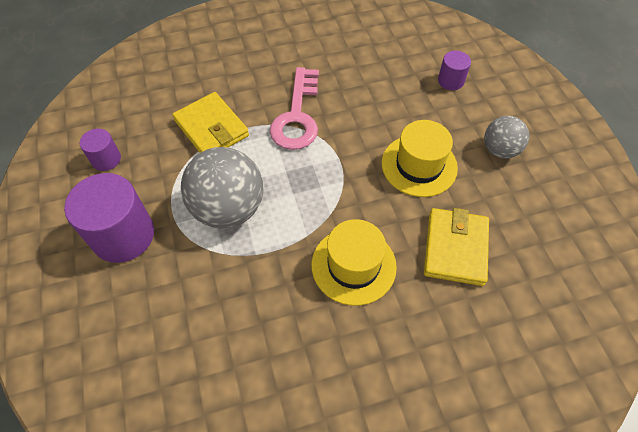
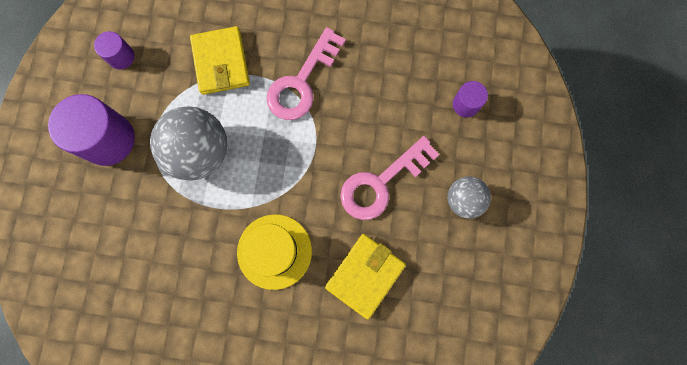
camera: 25 degrees right, 20 degrees up
(419, 165) = (381, 183): yellow hat -> pink key

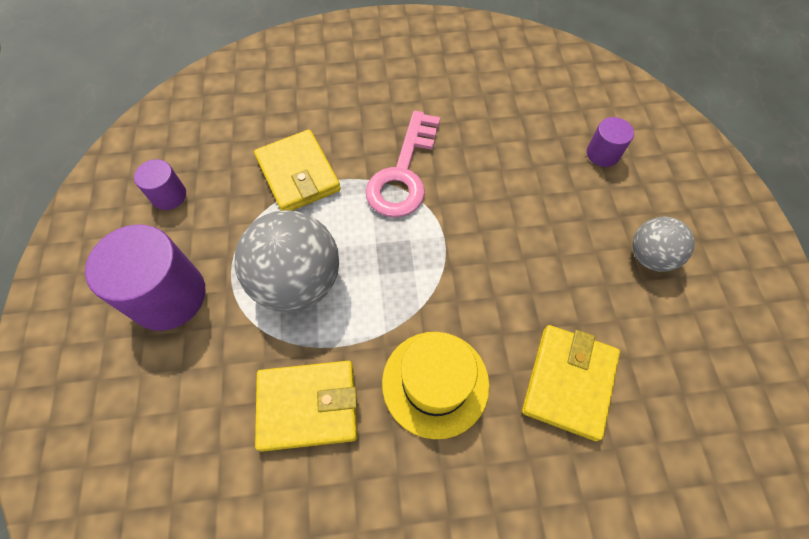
camera: 15 degrees left, 15 degrees down
(186, 244) = (308, 406): none -> yellow wallet
(381, 183) = (542, 261): pink key -> none

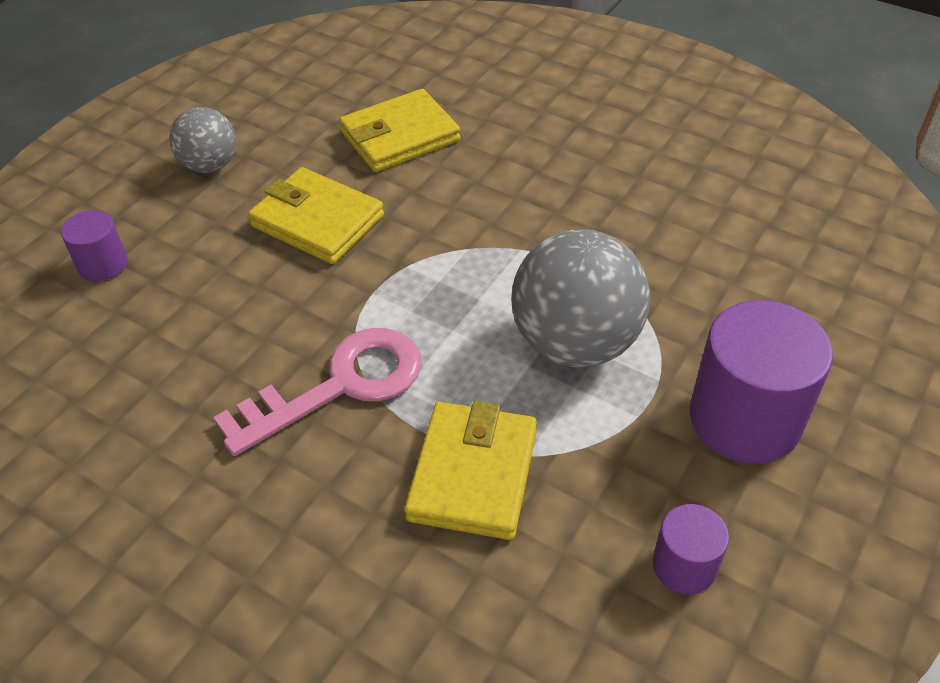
camera: 140 degrees left, 15 degrees down
(308, 406) = (643, 237): yellow wallet -> yellow wallet (317, 221)
(435, 383) = (511, 192): yellow hat -> none

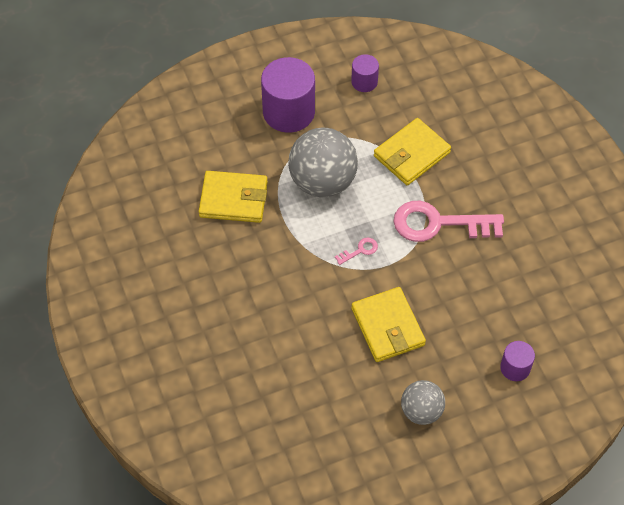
camera: 145 degrees left, 10 degrees up
(399, 136) = (299, 363): yellow wallet -> yellow wallet (233, 199)
(432, 284) = (360, 250): none -> pink key

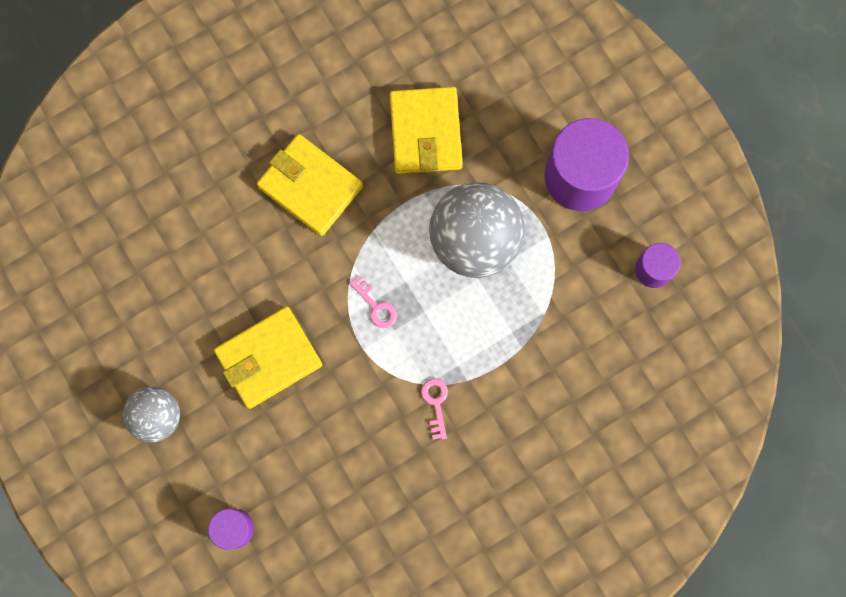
camera: 80 degrees right, 20 degrees up
(411, 154) = (542, 352): yellow wallet -> yellow wallet (310, 186)
(438, 224) = (435, 403): pink key -> pink key, size x0.41

